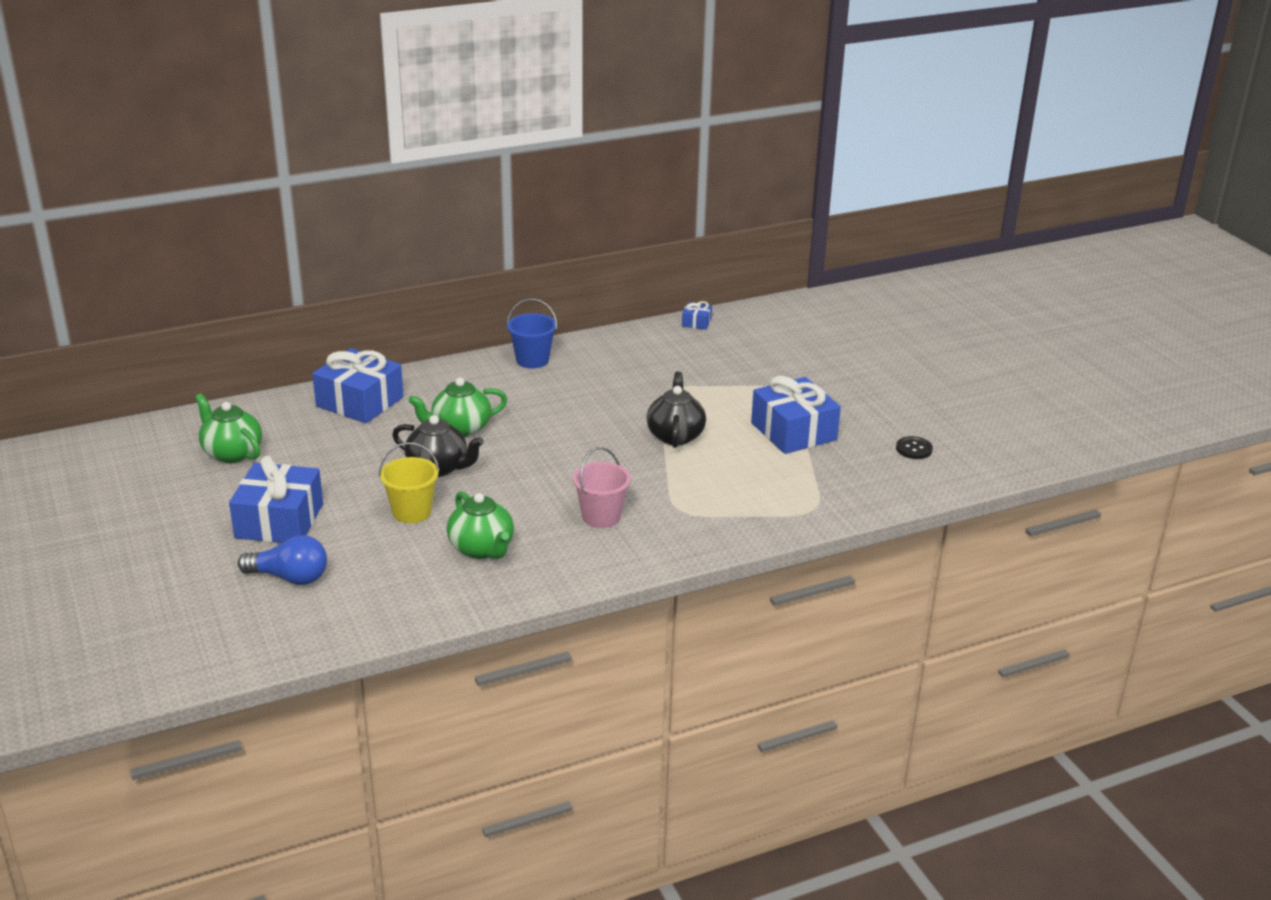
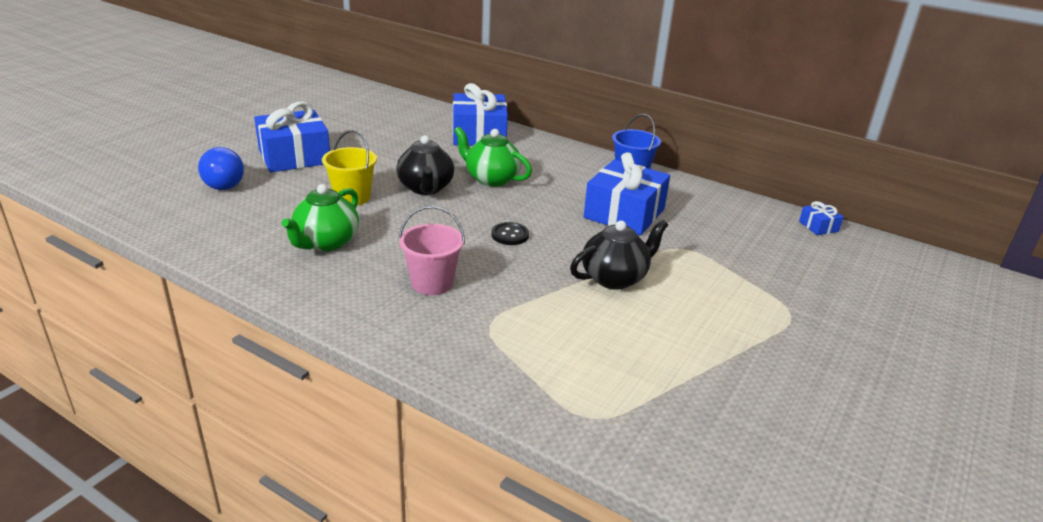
camera: 55 degrees right, 0 degrees up
(232, 453) = (363, 118): green teapot -> none
(793, 431) = (724, 349): blue gift -> blue gift (624, 213)
(914, 449) = (823, 461): black button -> black button (510, 235)

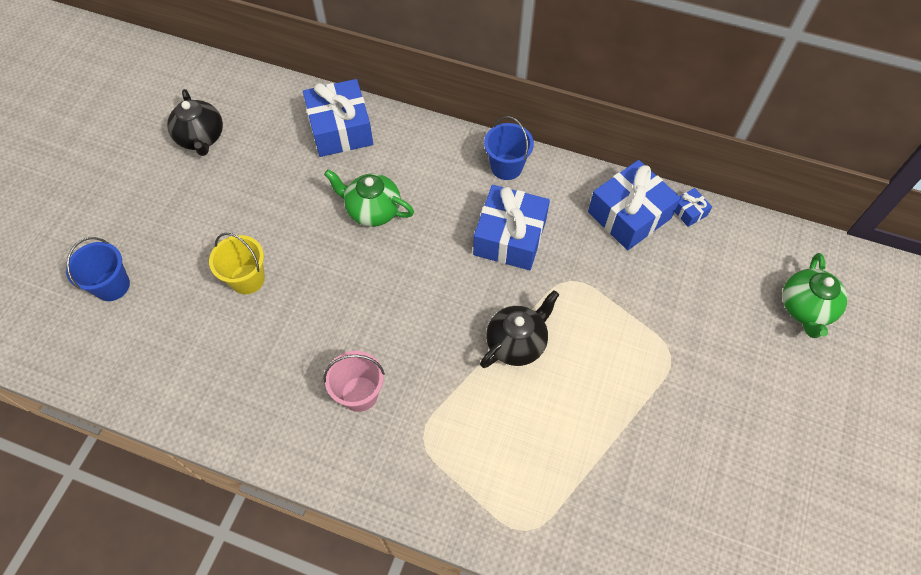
camera: 10 degrees left, 30 degrees up
(223, 182) = (112, 285): blue light bulb -> blue bucket
(294, 156) = (165, 221): blue gift -> blue gift (629, 215)
(326, 242) = (246, 359): green teapot -> green teapot (805, 308)
(425, 188) = (313, 244): black teapot -> black teapot (201, 138)
(510, 235) = (411, 301): black button -> none

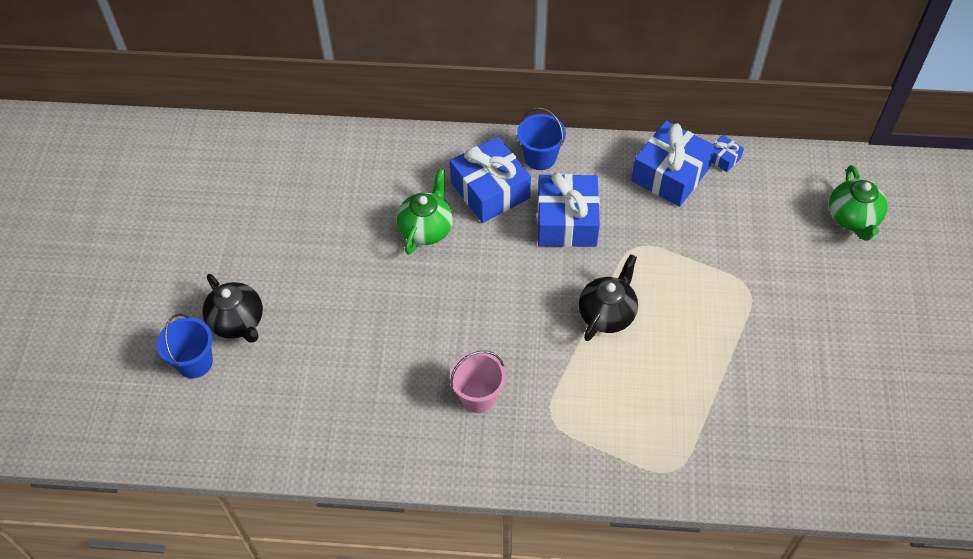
camera: 15 degrees left, 5 degrees down
(201, 138) = (226, 201): black teapot -> black teapot (238, 322)
(247, 279) = (328, 322): yellow bucket -> none
(340, 129) = (364, 160): blue gift -> blue gift (490, 190)
(372, 210) = (426, 228): green teapot -> green teapot turned 105 degrees clockwise

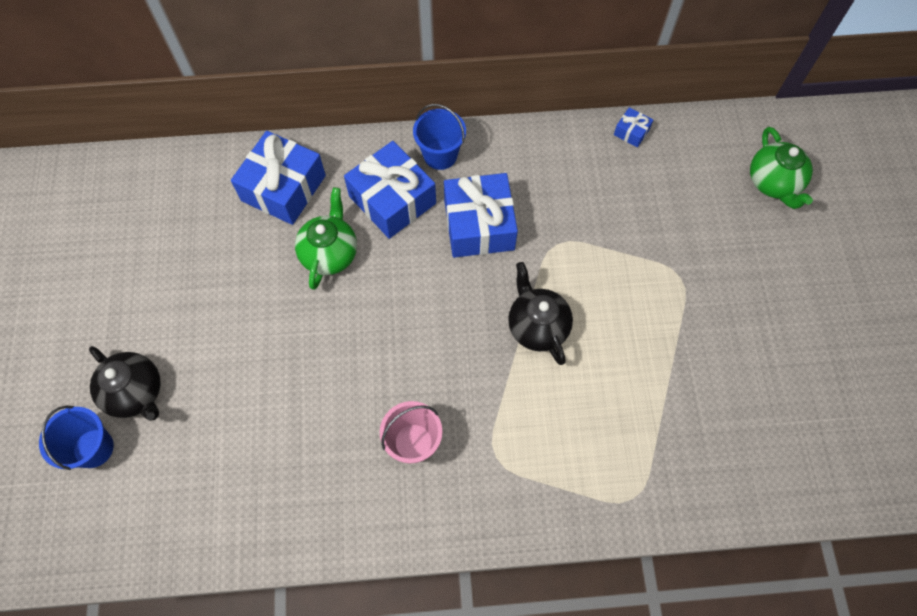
camera: 10 degrees left, 10 degrees up
(607, 314) = (537, 326): black teapot -> black teapot turned 45 degrees counterclockwise
(670, 174) = (579, 157): blue gift -> blue gift (283, 188)

